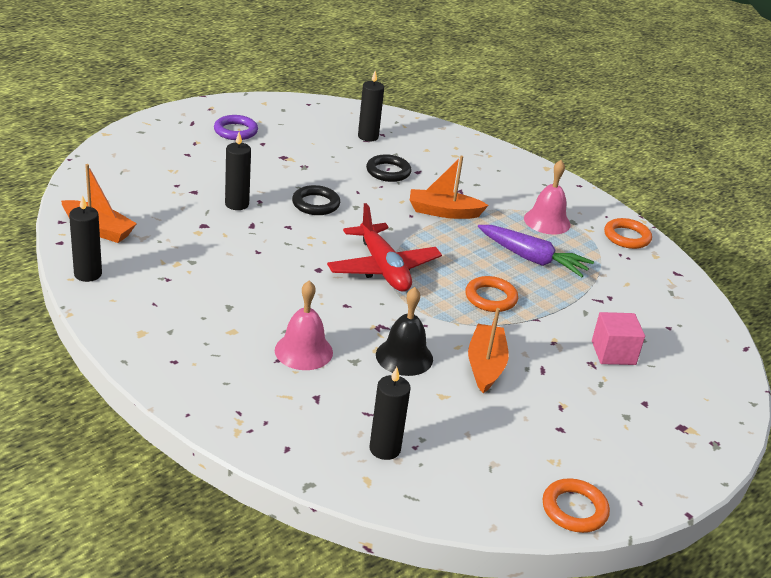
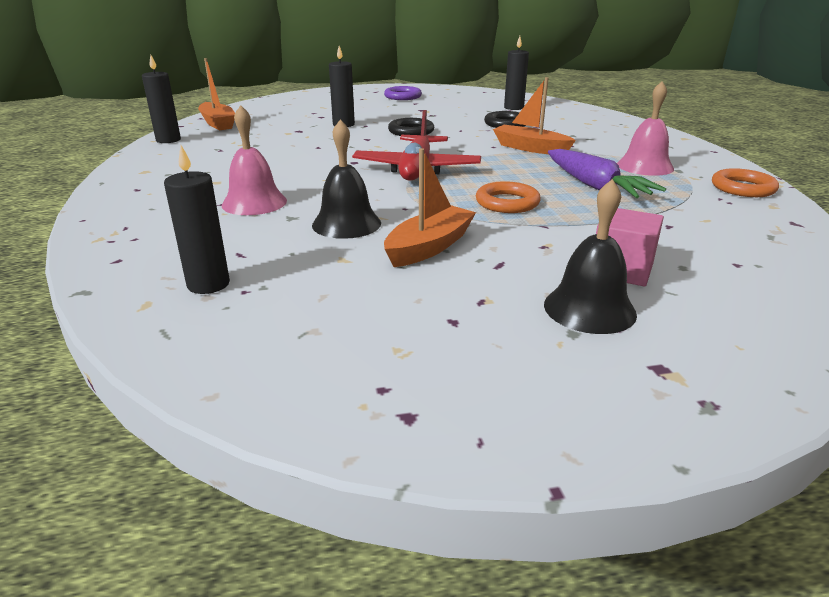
camera: 35 degrees right, 5 degrees down
(574, 509) = (356, 414): orange ring -> none
(621, 394) = (589, 309): none -> black bell

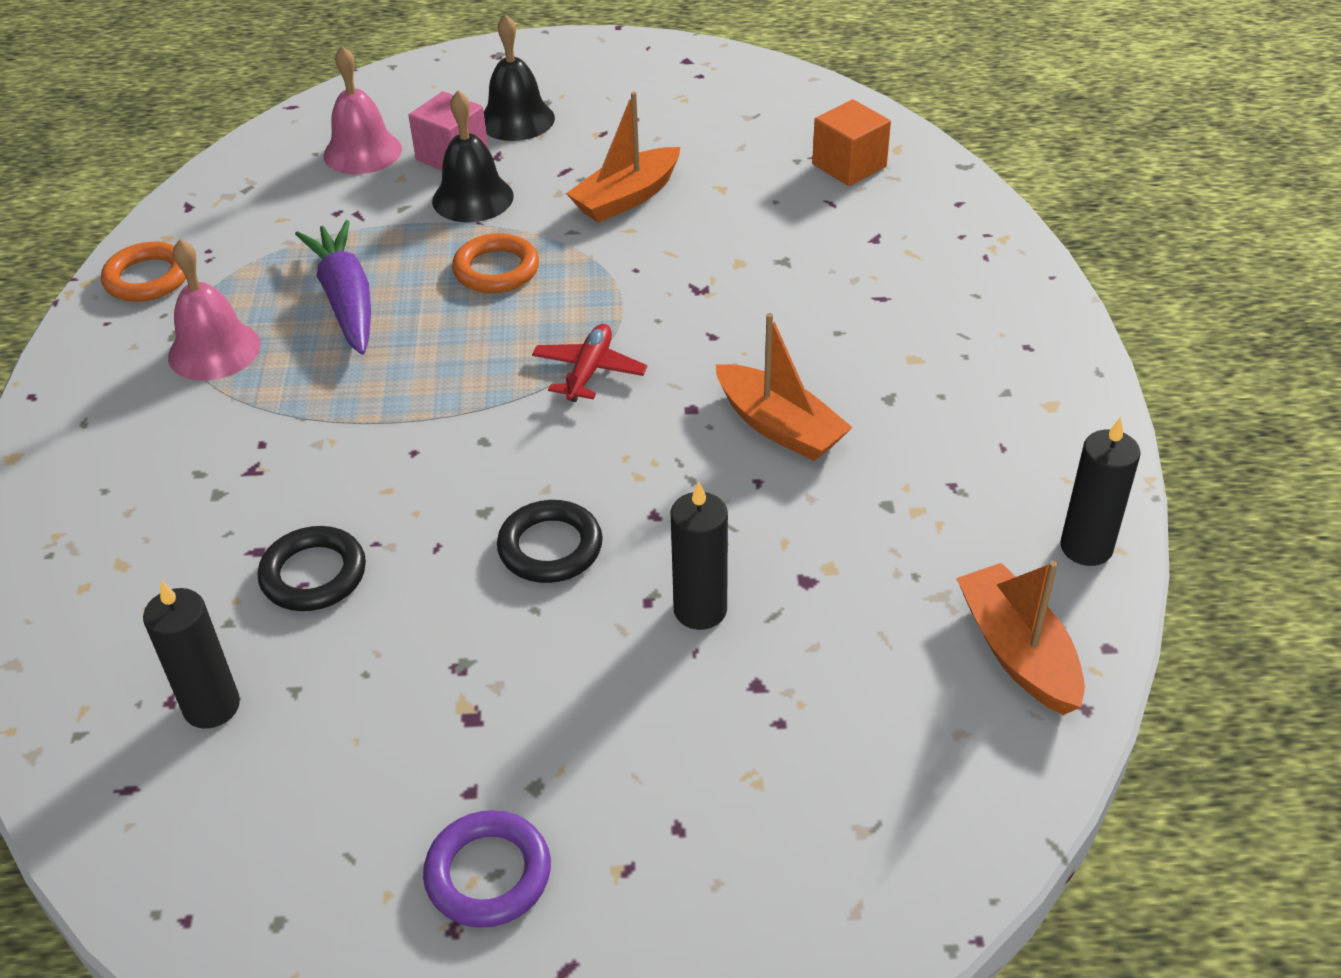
camera: 170 degrees left, 15 degrees up
(208, 284) = (849, 165): black candle -> orange cube
(254, 203) = (838, 296): pink bell -> pink bell (362, 152)
(346, 224) = (714, 242): black bell -> black bell (472, 198)
(417, 169) = (589, 371): red plane -> red plane, size x0.55
(530, 148) = (349, 435): orange boat -> orange boat (779, 426)

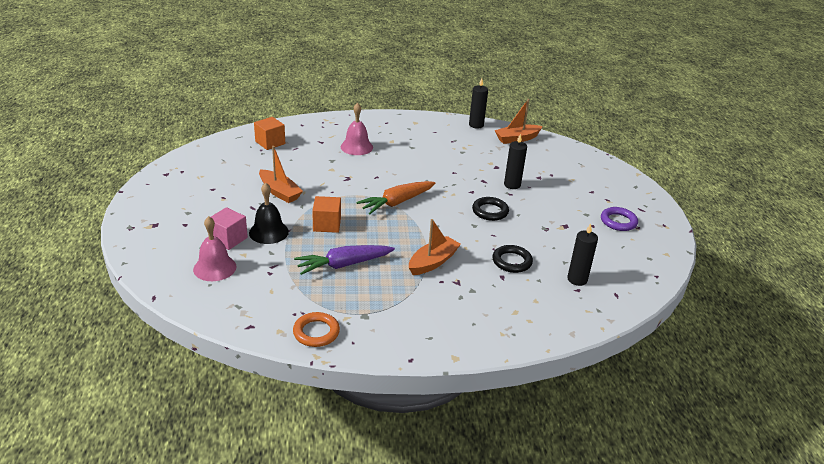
camera: 95 degrees left, 10 degrees down
(214, 350) = (378, 302): pink bell -> pink bell (356, 147)
(496, 269) = (327, 225): orange ring -> orange cube
(516, 120) = (201, 221): black bell -> none
(589, 371) = (396, 203): red plane -> orange carrot
(779, 426) = (427, 167): orange boat -> orange boat (432, 262)

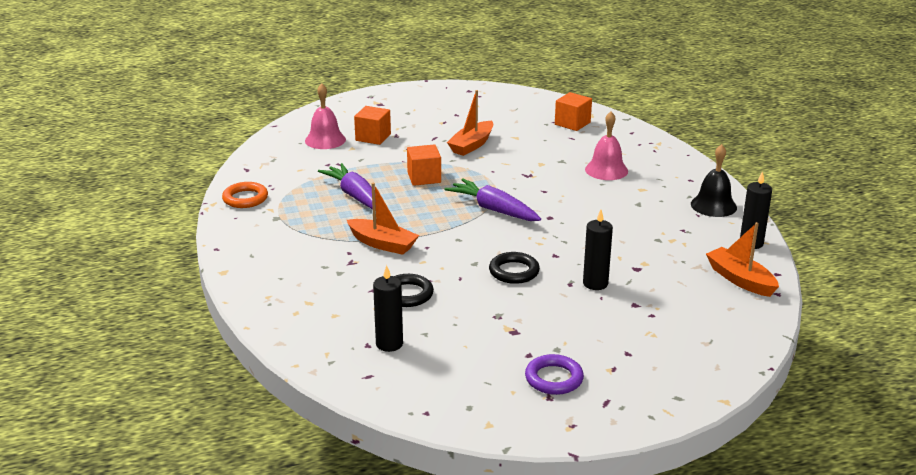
camera: 80 degrees right, 5 degrees down
(228, 239) = (373, 137): pink cube -> orange cube
(268, 232) = (394, 152): black bell -> black bell (713, 205)
(396, 203) = (493, 209): orange carrot -> purple carrot

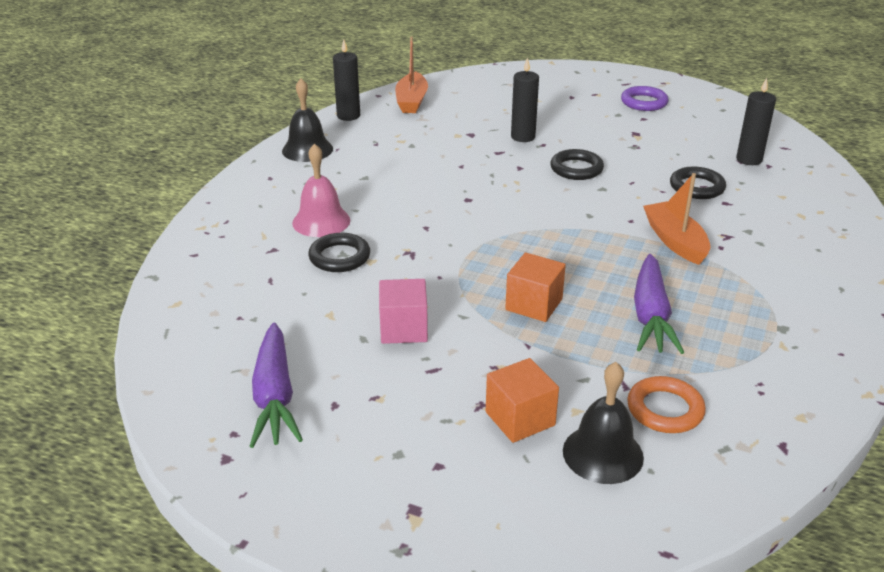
camera: 140 degrees left, 5 degrees up
(245, 198) = (812, 381): orange ring -> orange ring (665, 409)
(325, 140) = (603, 453): pink bell -> black bell
(472, 145) = (403, 329): orange boat -> pink cube
(493, 209) = (510, 229): purple carrot -> purple carrot (274, 397)
(560, 159) = (339, 257): none -> black ring
(572, 123) = (225, 301): orange cube -> none

